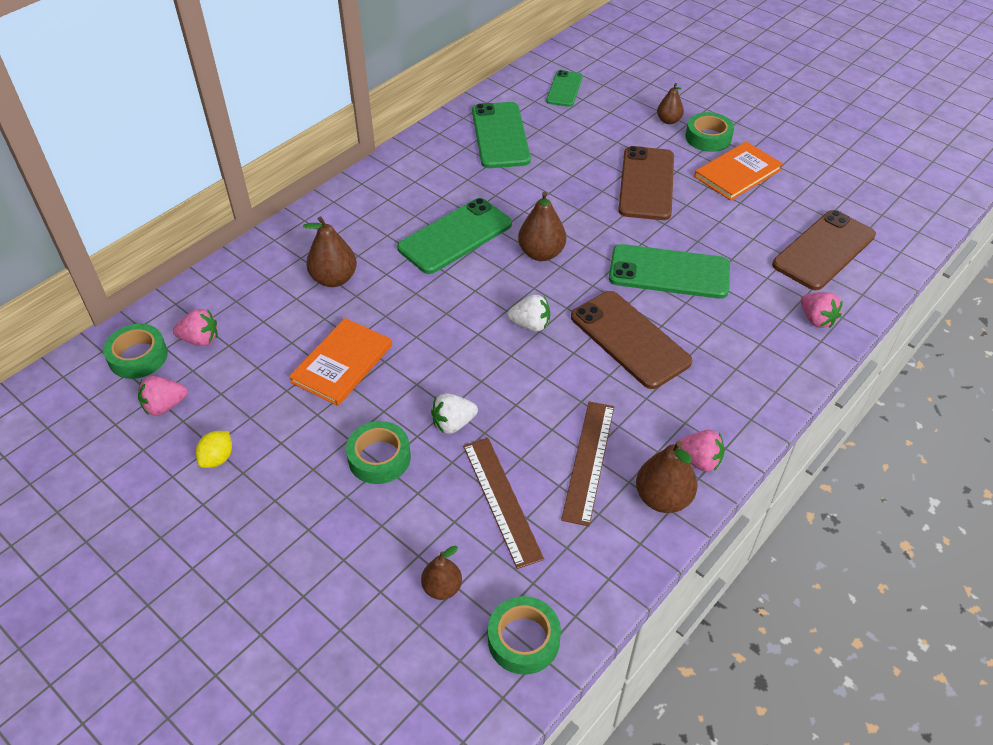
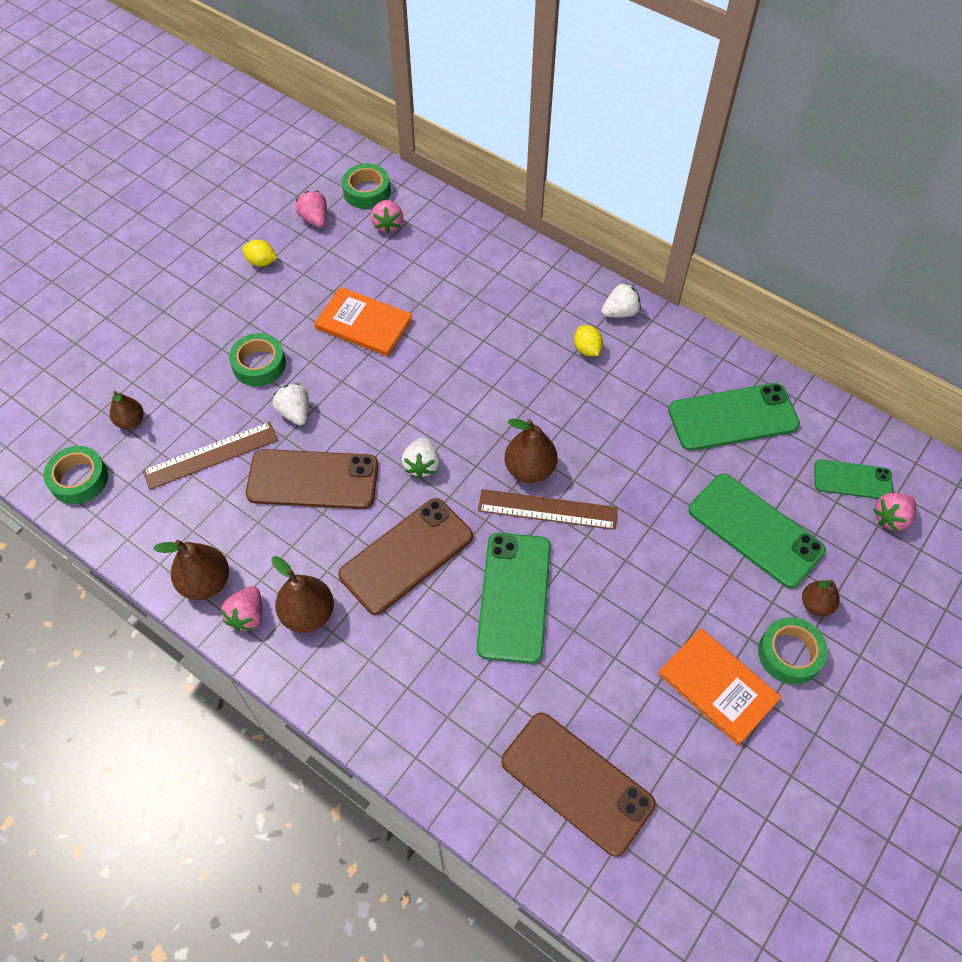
camera: 85 degrees right, 10 degrees up
(334, 279) = (471, 302): brown pear -> brown pear (308, 614)
(374, 183) = (620, 312): none -> white strawberry
(413, 207) = (587, 349): none -> yellow lemon
(455, 236) = (546, 390): green phone -> green phone (755, 530)
(589, 461) = (250, 521): brown ruler -> brown ruler (547, 510)
(646, 183) = (673, 575): brown phone -> brown phone (313, 479)
(816, 319) = (450, 756): pink strawberry -> pink strawberry (891, 518)

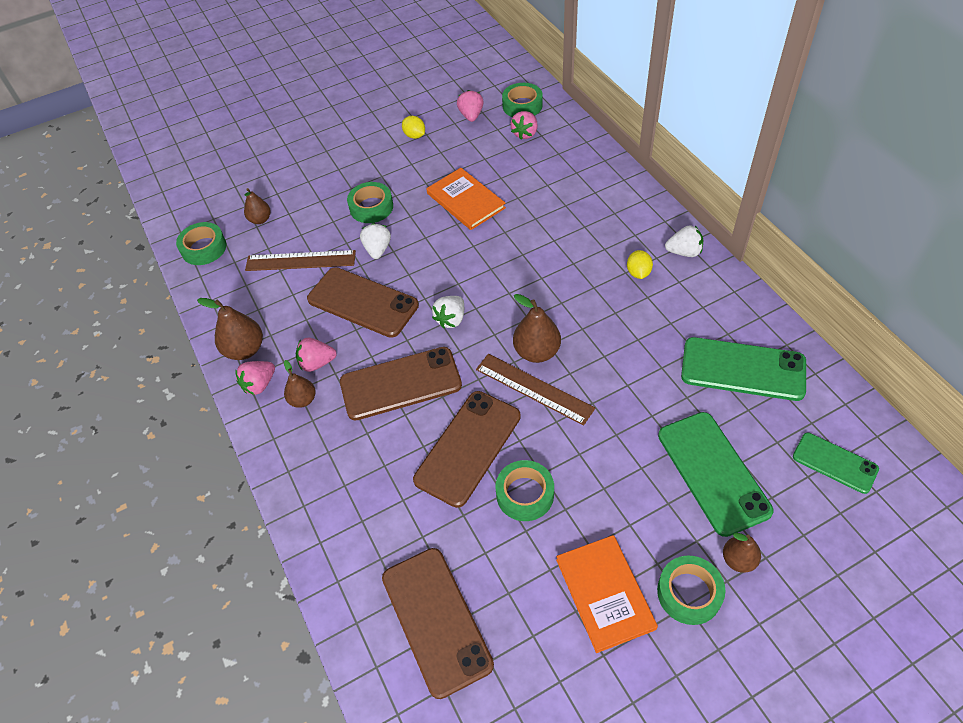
camera: 30 degrees right, 5 degrees down
(308, 614) = (303, 400): brown pear -> brown pear, size x0.63
(514, 597) = (468, 447): green phone -> brown phone
(595, 622) = (525, 494): none -> green tape
(891, 518) = (858, 511): pink strawberry -> pink strawberry (317, 363)

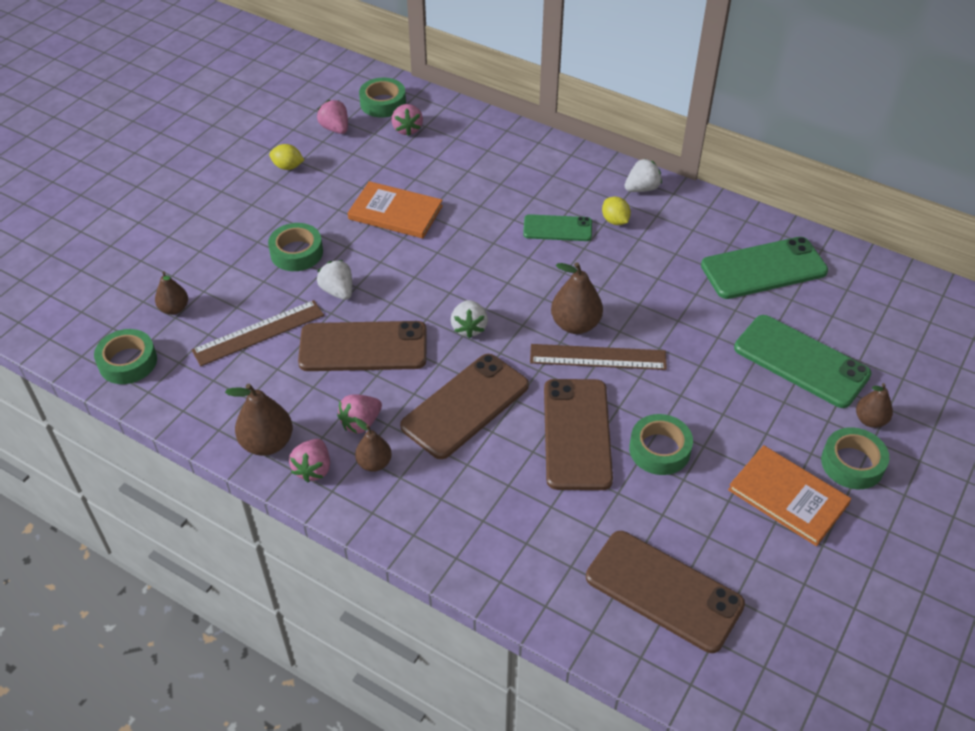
camera: 35 degrees left, 5 degrees down
(835, 463) = (886, 313): green phone -> green phone (557, 228)

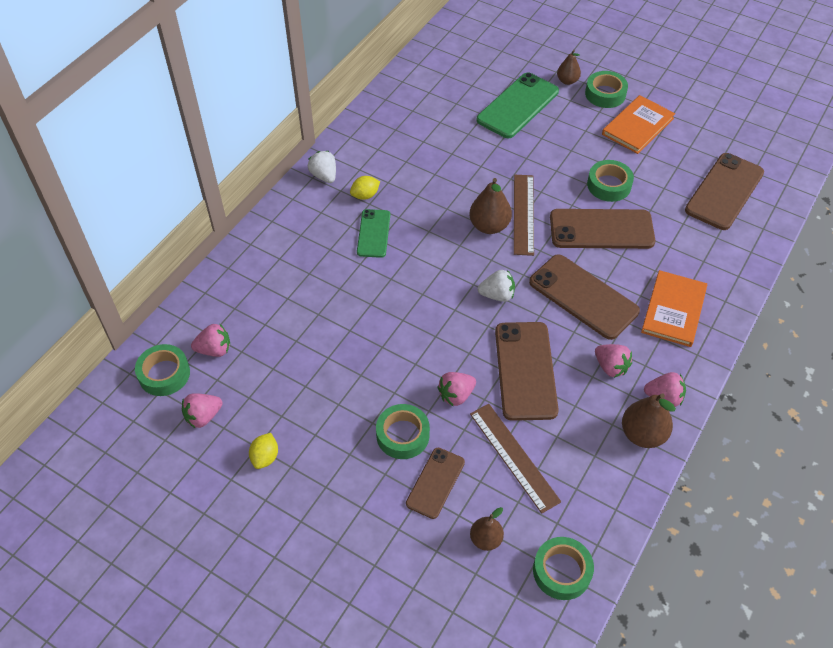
camera: 90 degrees left, 5 degrees up
(241, 275) = (435, 483): none -> brown phone
(338, 291) = (456, 395): white strawberry -> pink strawberry
(374, 463) = (650, 355): brown pear -> none
(395, 212) = (346, 354): orange book -> orange book (673, 310)
(763, 268) = (423, 114): green phone -> none

